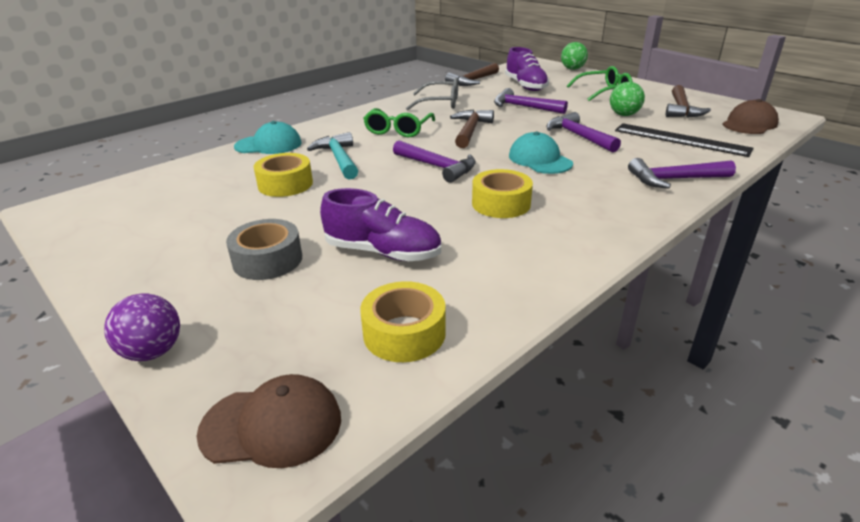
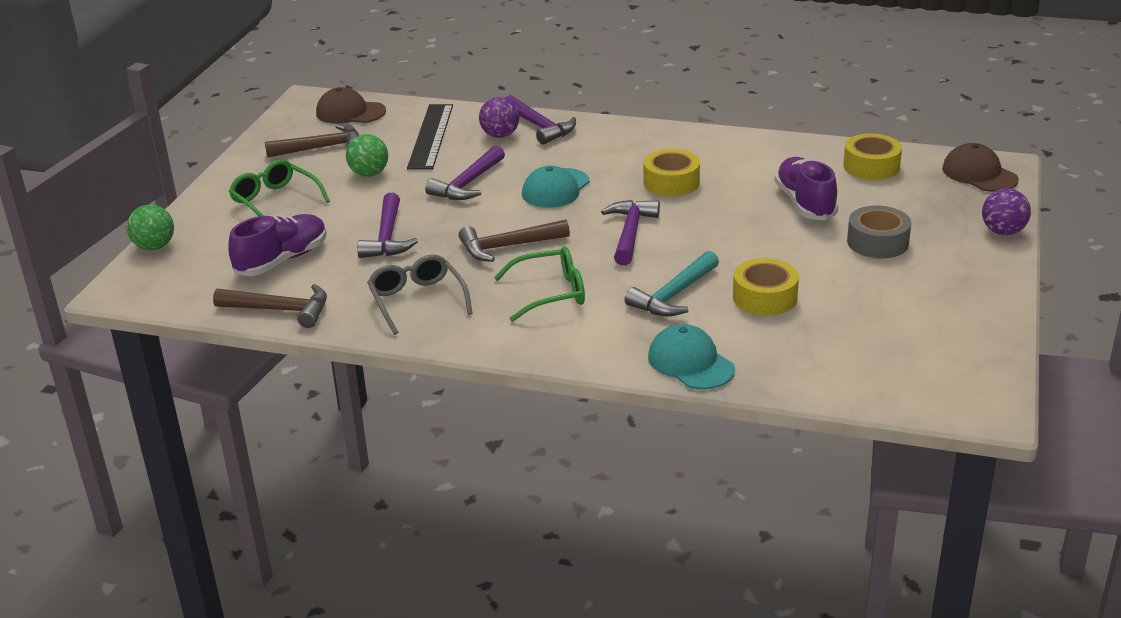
camera: 120 degrees left, 0 degrees up
(665, 161) = (500, 135): none -> purple ball

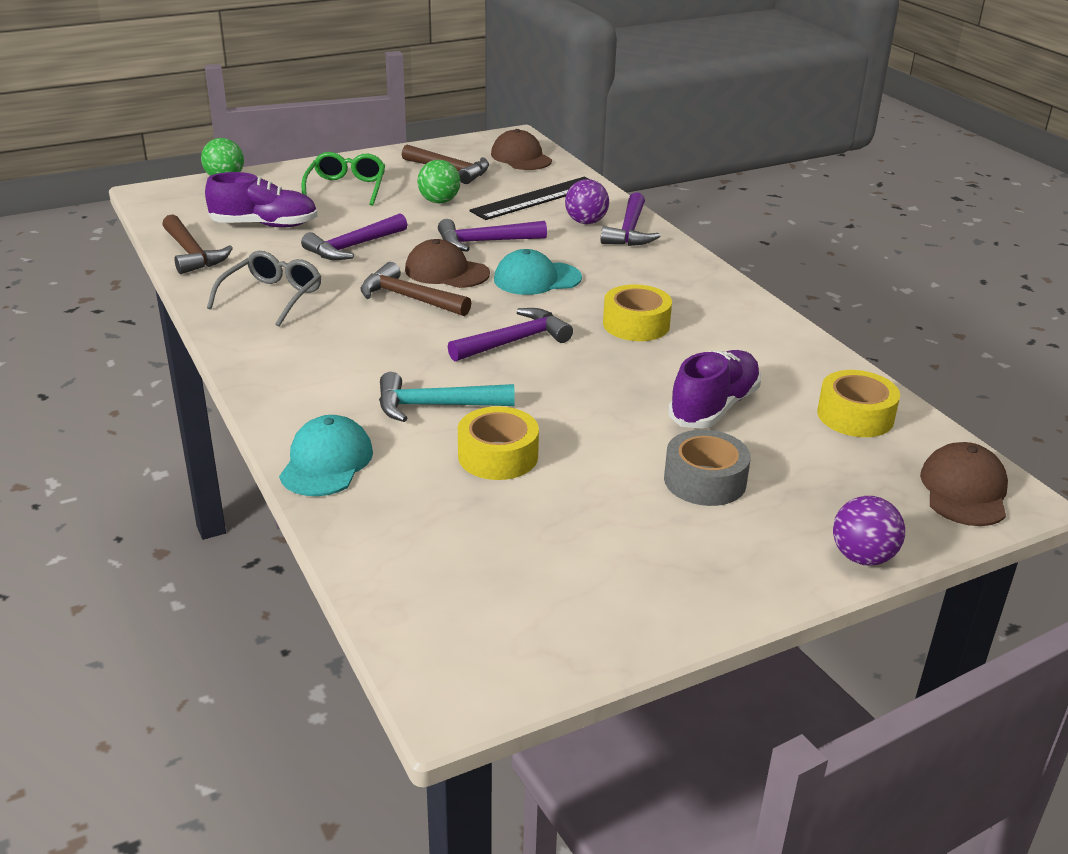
camera: 45 degrees right, 0 degrees up
(490, 217) = (446, 271): none -> brown cap
(550, 293) = (359, 346): green glasses -> none

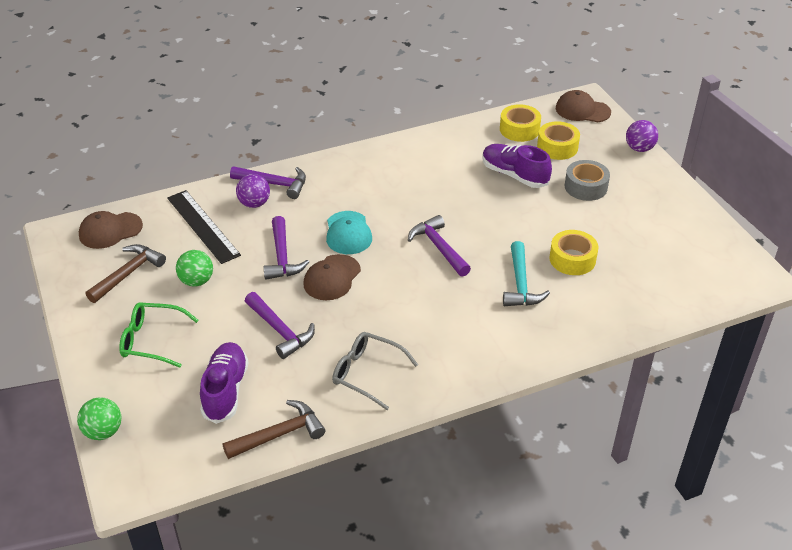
camera: 85 degrees left, 10 degrees up
(326, 462) = (587, 330): turquoise cap -> none
(409, 298) = (374, 297): brown hammer -> none
(636, 324) = (417, 194): yellow tape -> yellow tape (557, 147)

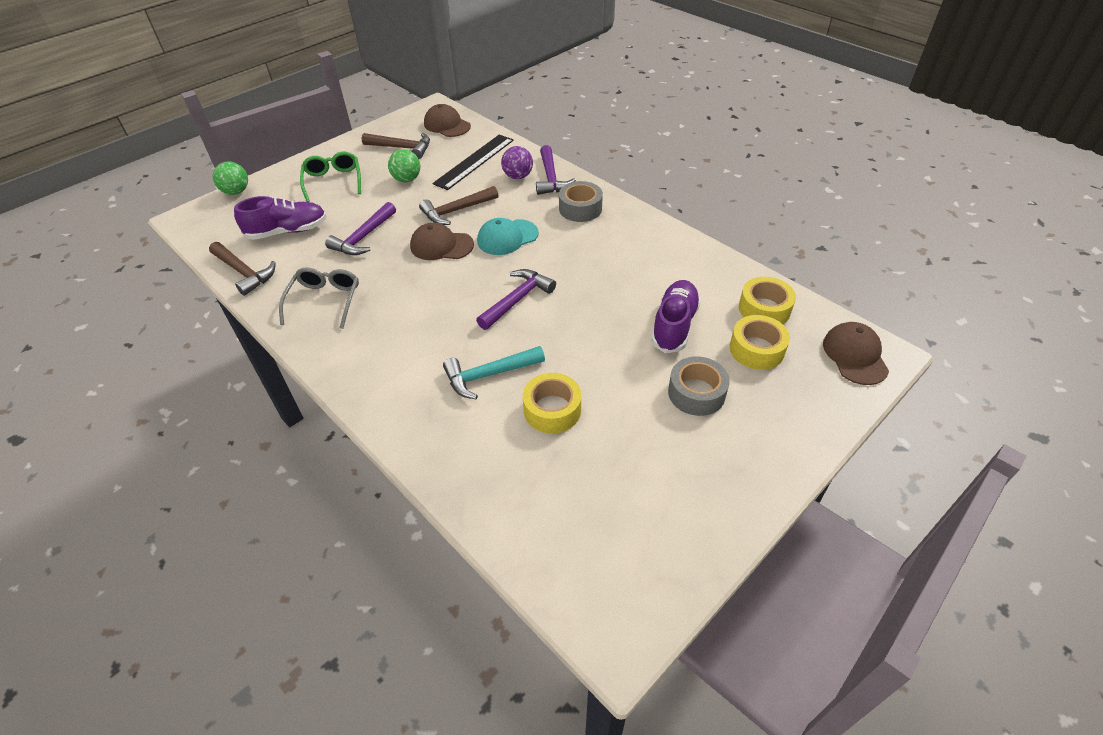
camera: 70 degrees right, 5 degrees up
(282, 257) = (456, 211): purple hammer -> brown hammer
(336, 179) = (580, 208): none -> grey tape
(639, 148) = (820, 431): purple ball -> none

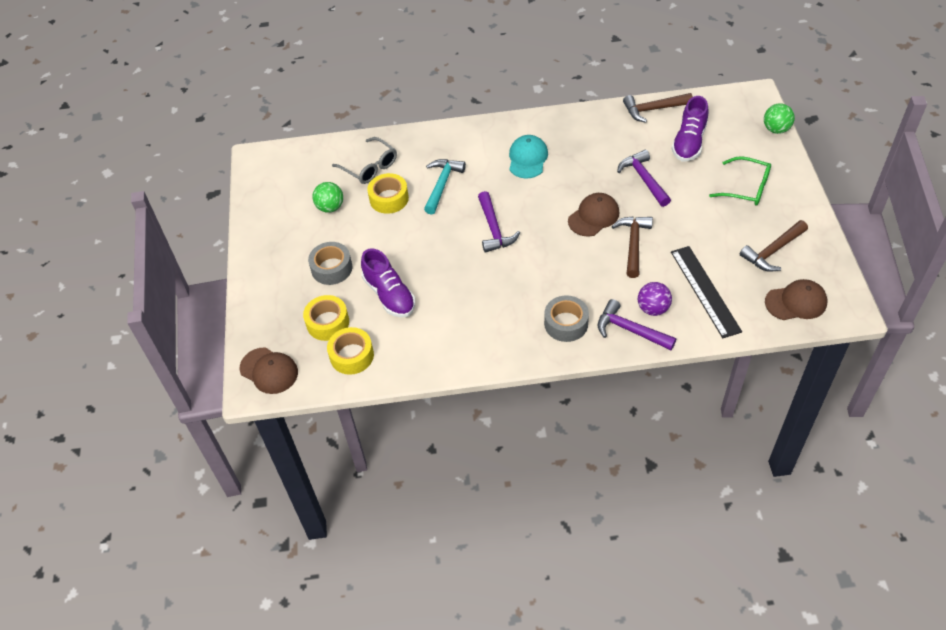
camera: 130 degrees right, 5 degrees up
(325, 301) = (584, 138): grey glasses -> grey glasses (370, 167)
(407, 179) = (711, 233): green ball -> green ball (330, 207)
(507, 237) = (569, 258): turquoise cap -> turquoise cap (527, 158)

